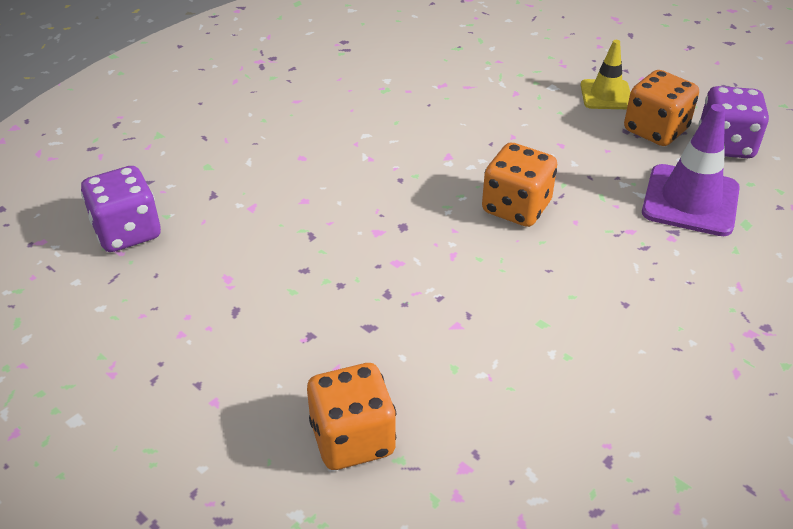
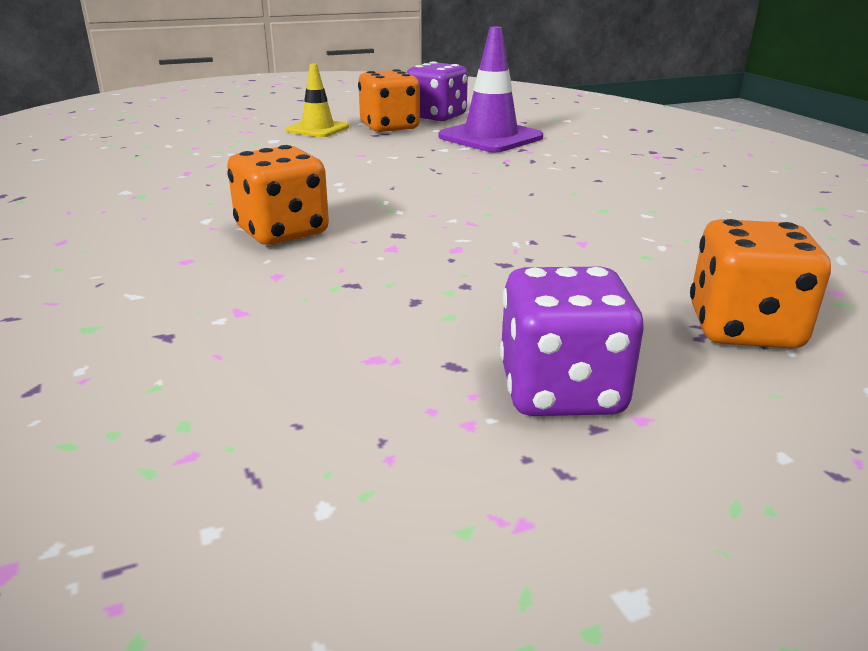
camera: 65 degrees left, 15 degrees down
(127, 232) = (143, 435): purple dice -> purple dice (561, 390)
(516, 207) = (430, 185): orange dice -> orange dice (282, 232)

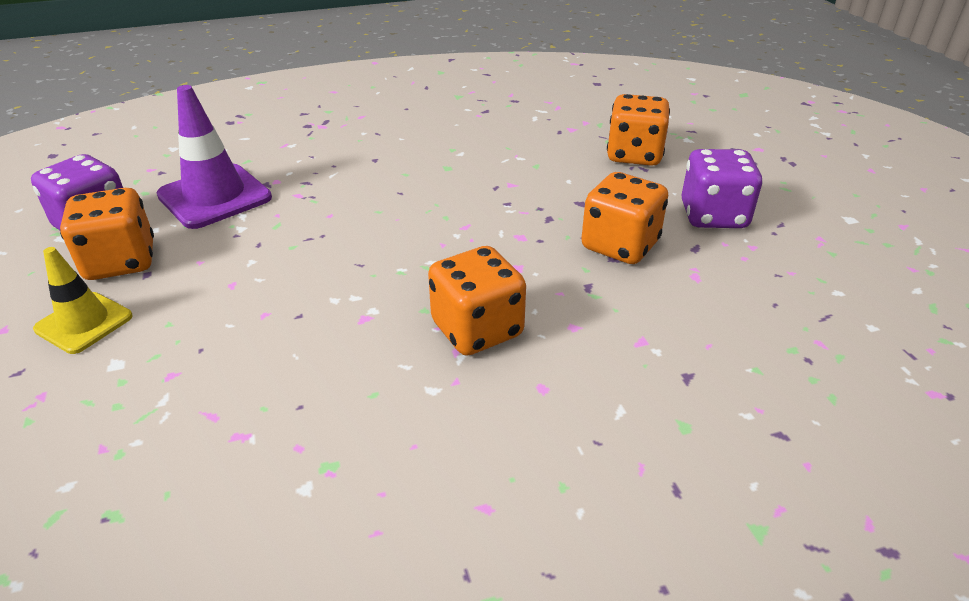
camera: 85 degrees left, 10 degrees up
(447, 305) = (620, 245): none -> orange dice

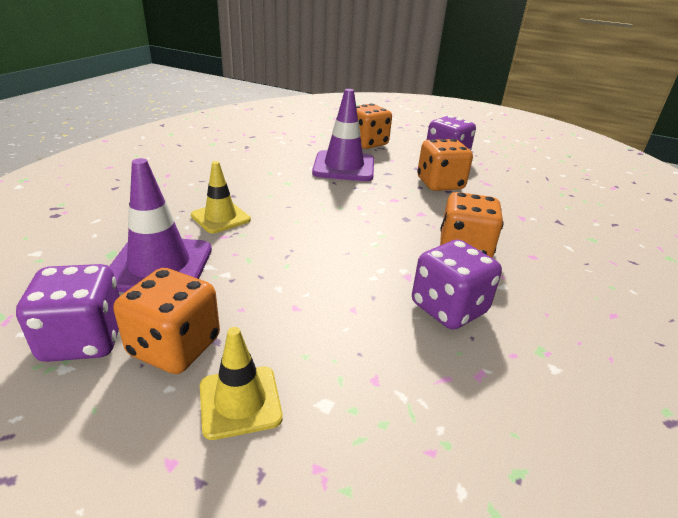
camera: 50 degrees left, 5 degrees down
(325, 176) = (220, 218): none -> yellow traffic cone
(334, 369) = (448, 308): none -> purple dice
(542, 173) = (344, 166): none -> purple traffic cone

